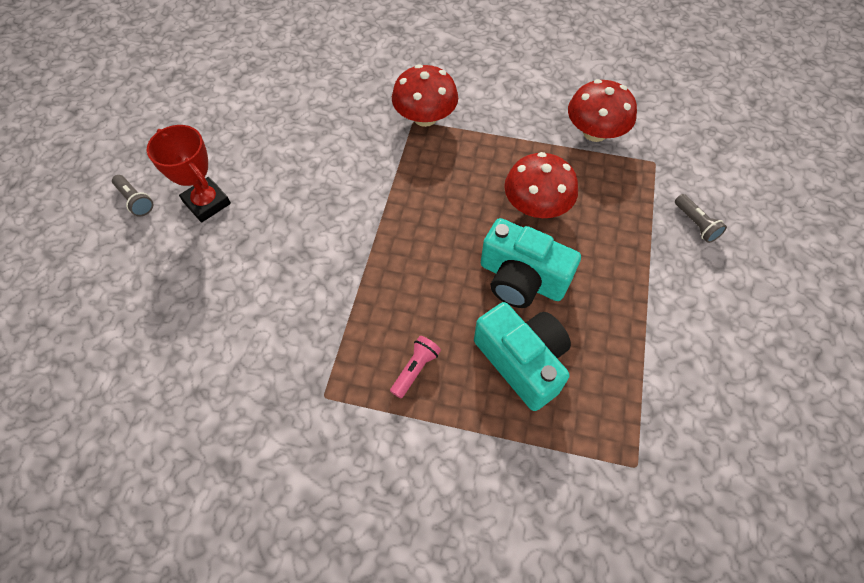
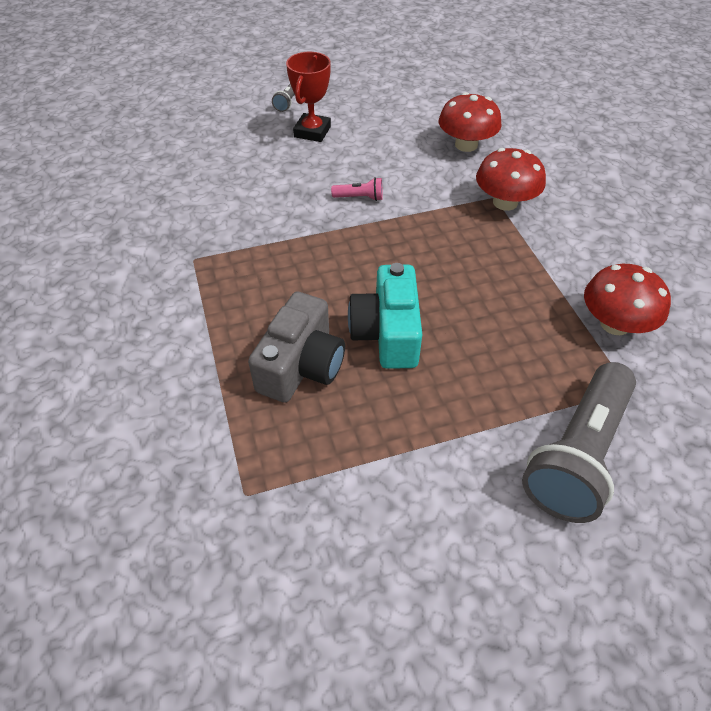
camera: 60 degrees right, 10 degrees down
(415, 369) = (248, 300): pink flashlight -> pink flashlight (360, 198)
(522, 361) = (301, 366): turquoise camera -> grey camera
(536, 206) = (478, 313): red mushroom -> red mushroom (466, 145)
(695, 224) = (577, 455): grey flashlight -> grey flashlight, size x2.48

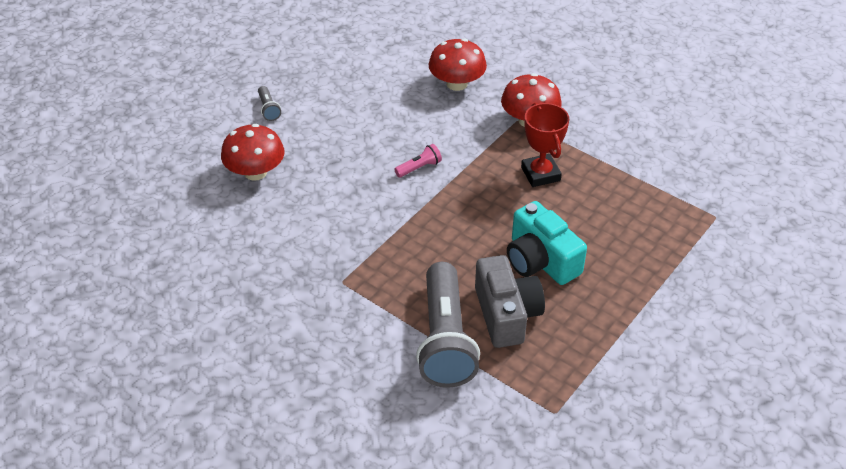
camera: 35 degrees left, 5 degrees down
(312, 132) = (320, 127): red trophy -> red trophy (540, 174)
(577, 455) = (721, 274): grey flashlight -> grey flashlight (445, 340)
(615, 324) = (675, 177): red mushroom -> red mushroom (255, 172)

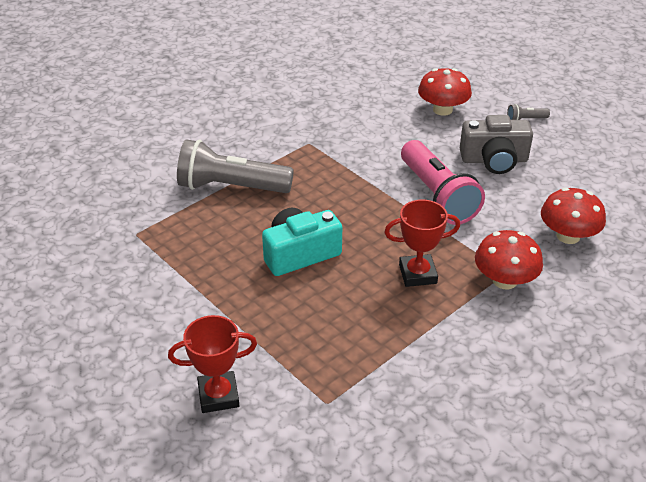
camera: 100 degrees right, 5 degrees down
(419, 168) = (437, 196): pink flashlight -> pink flashlight, size x2.48
(506, 314) = (245, 223): grey camera -> grey camera (494, 160)
(743, 288) = (218, 395): none -> red trophy

